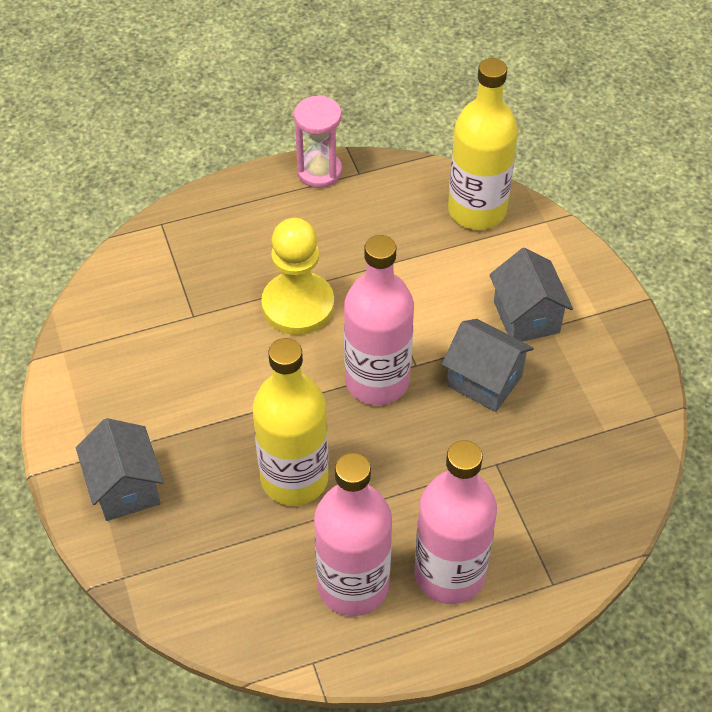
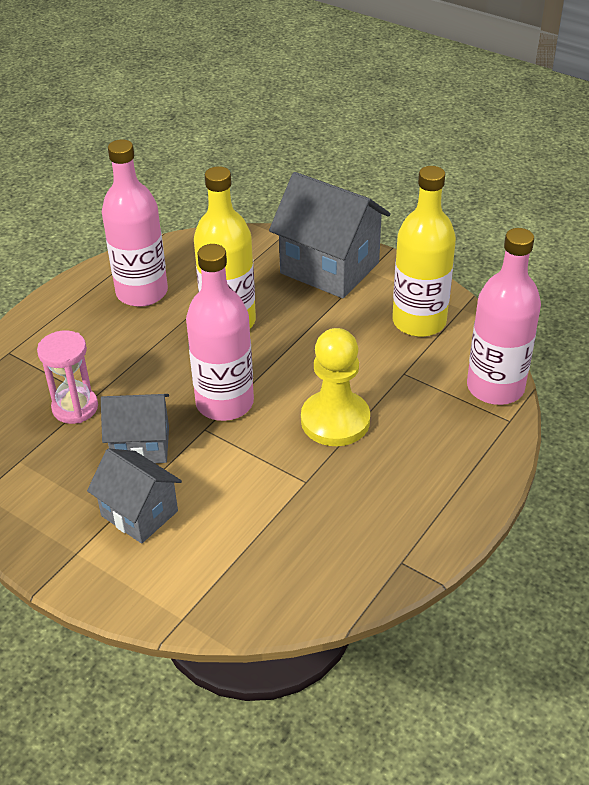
camera: 145 degrees right, 10 degrees down
(125, 488) = (329, 268): grey house -> grey house, size x1.65
(319, 172) = (437, 541): pink hourglass -> pink hourglass (75, 407)
(449, 574) = (83, 325): pink bottle -> pink bottle (495, 387)
(477, 210) = (257, 589): yellow bottle -> yellow bottle (419, 321)

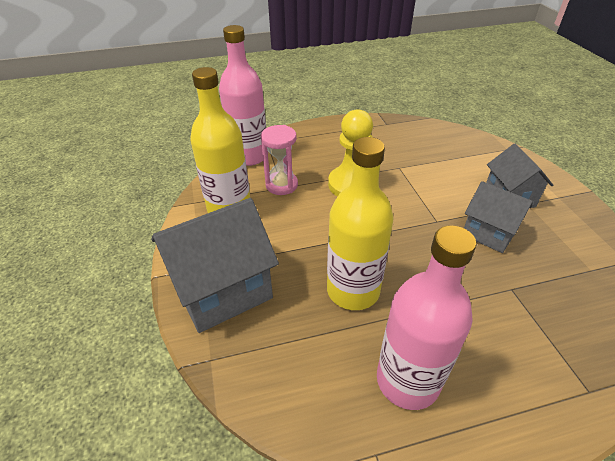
camera: 140 degrees left, 0 degrees up
(75, 407) = (531, 288): pink hourglass -> pink hourglass (281, 185)
(224, 403) = (410, 229): pink bottle -> none
(329, 268) = (222, 290): grey house -> grey house turned 75 degrees clockwise

